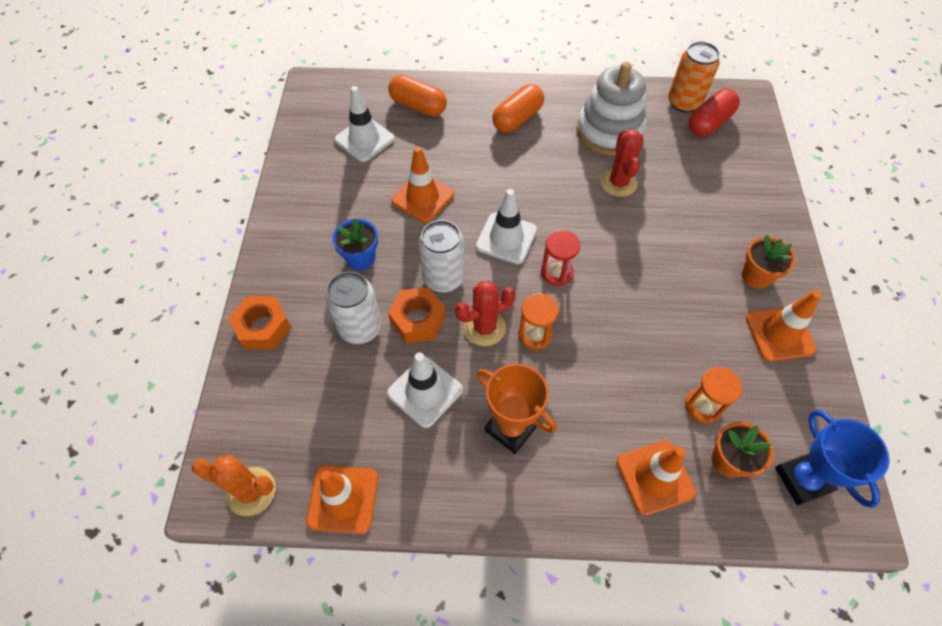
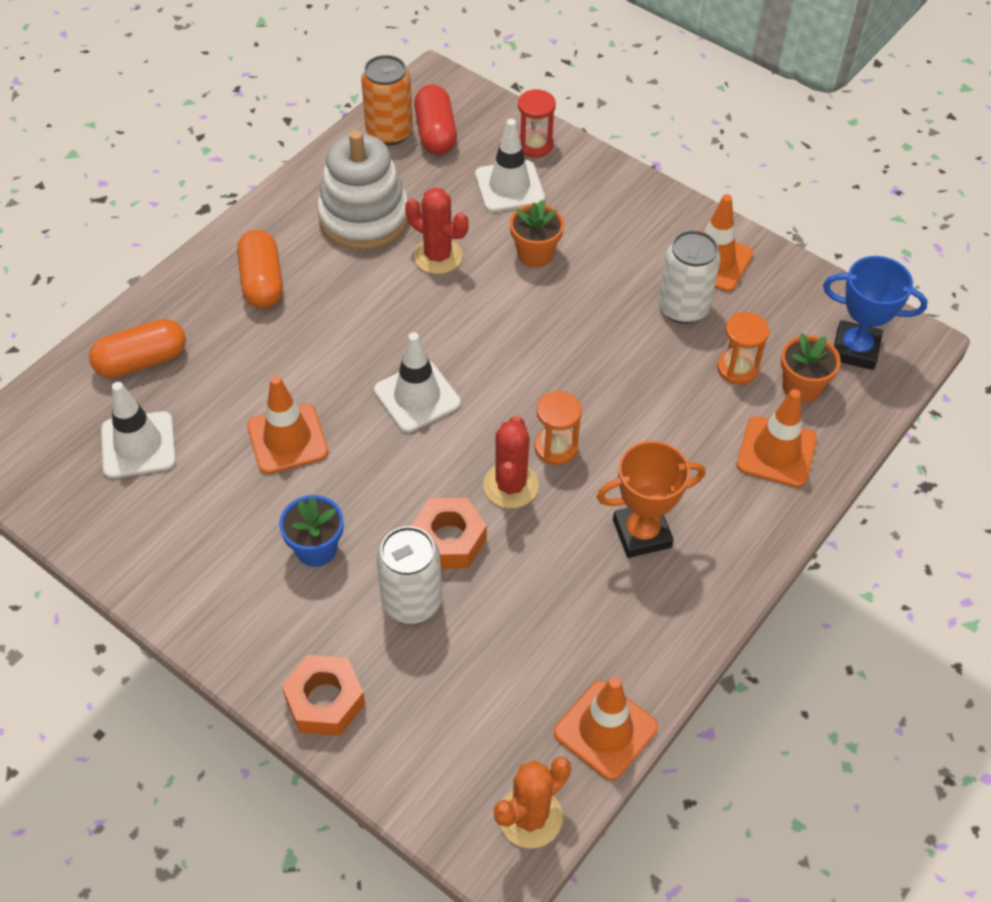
camera: 55 degrees left, 5 degrees down
(425, 391) = (541, 584): white traffic cone -> white traffic cone (509, 187)
(443, 278) = (416, 485): white can -> white can (683, 308)
(556, 272) = (499, 381): red hourglass -> red hourglass (534, 145)
(756, 276) = (642, 232): orange flower pot -> orange flower pot (535, 254)

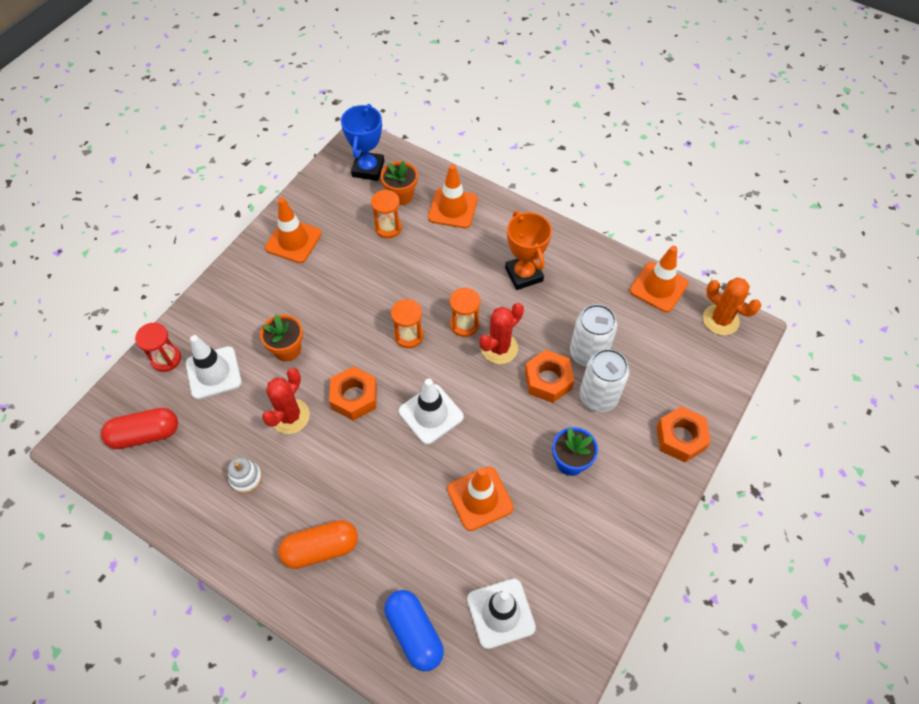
camera: 95 degrees left, 5 degrees up
(142, 361) = (414, 633): orange capsule -> blue capsule
(364, 217) = (246, 478): white stacking toy -> white stacking toy, size x0.42
(389, 132) = (141, 472): orange can -> none
(455, 318) = (354, 397): none -> orange nut
(510, 485) = (499, 348): red cactus -> red cactus turned 45 degrees counterclockwise
(543, 381) = (408, 335): none -> orange hourglass
(683, 308) = (337, 257): white can -> white can (588, 353)

